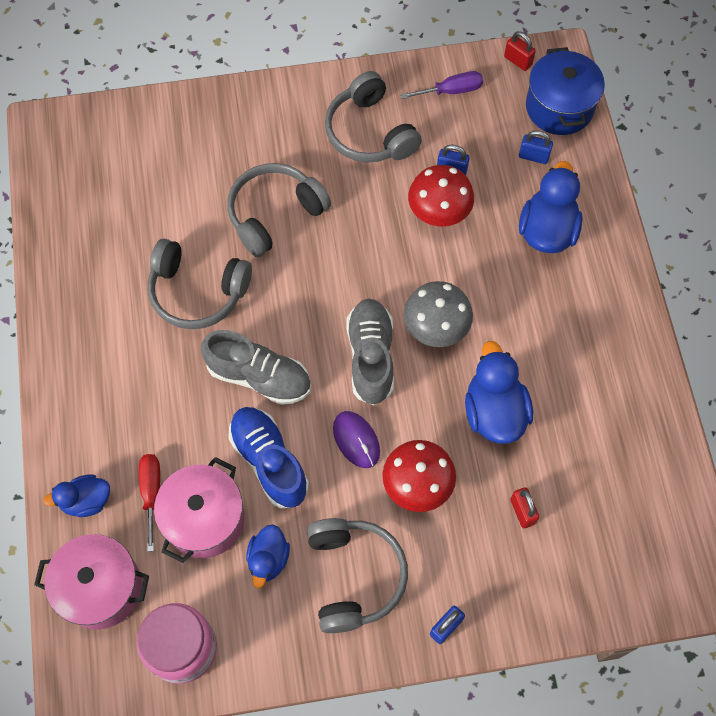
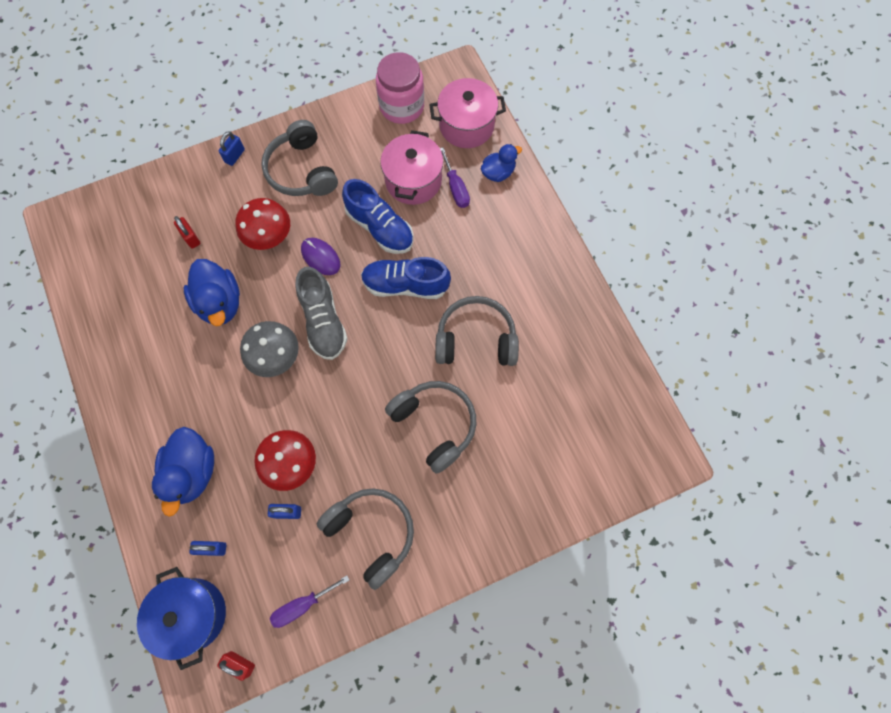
camera: 165 degrees right, 5 degrees up
(151, 493) = (455, 188): red screwdriver -> purple screwdriver
(259, 377) = (405, 285): grey shoe -> blue shoe
(268, 559) = (362, 167): blue duck -> none
(275, 214) = (434, 425): grey headphones -> grey headphones turned 75 degrees counterclockwise

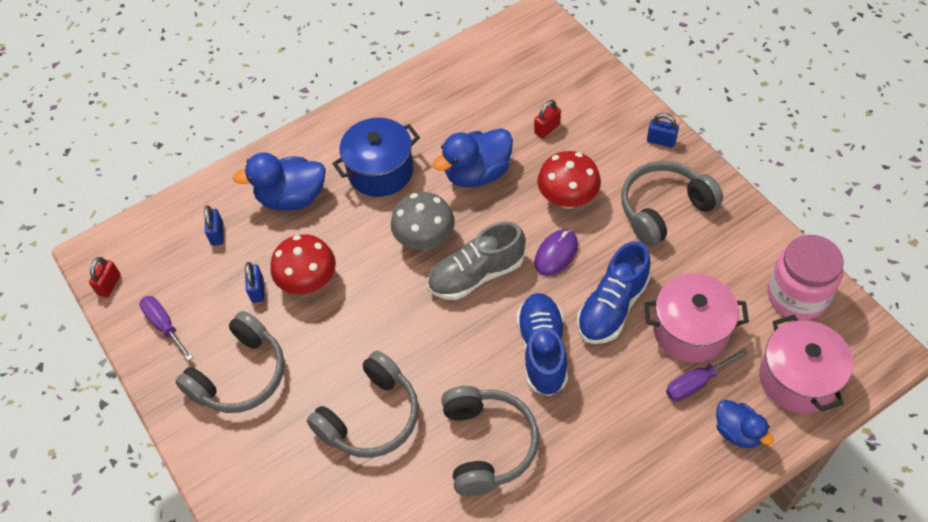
camera: 85 degrees right, 15 degrees down
(192, 614) = (154, 234): blue pot -> blue pot (380, 171)

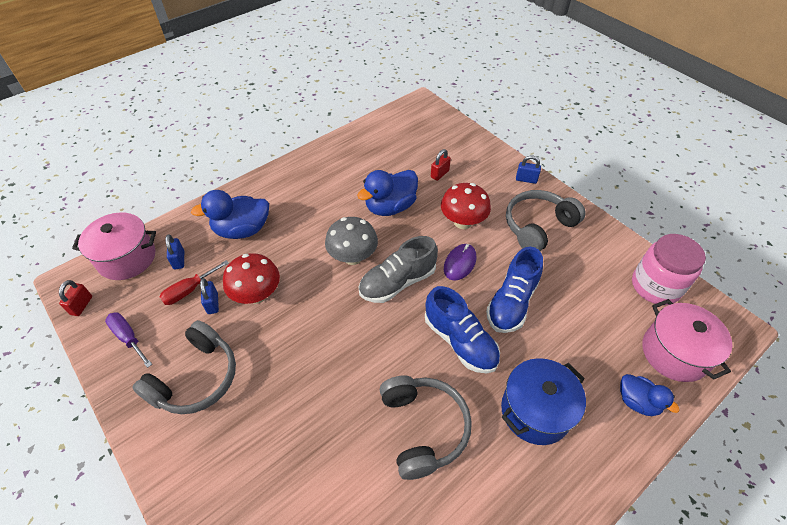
camera: 10 degrees left, 5 degrees down
(230, 272) = (189, 290): none -> red screwdriver
(370, 417) = (315, 409): grey headphones -> none
(380, 171) = (313, 208): blue pot -> blue pot (535, 411)
(542, 350) = (460, 341): blue shoe -> blue shoe turned 150 degrees clockwise
(690, 330) = (578, 318): pink pot -> pink pot (127, 258)
(696, 383) = (592, 361): purple screwdriver -> none

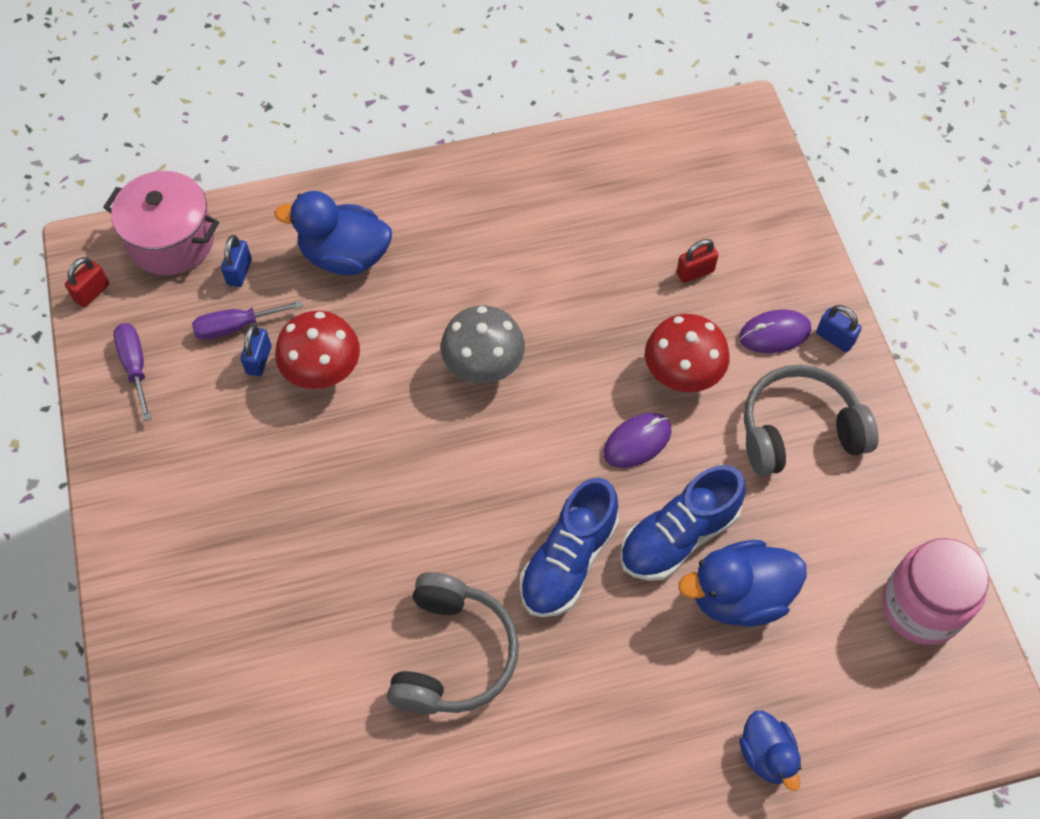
camera: 25 degrees right, 10 degrees up
(189, 290) = (236, 326): red screwdriver -> purple screwdriver
(195, 378) = (198, 459): grey headphones -> none
(390, 207) = (583, 302): blue duck -> blue duck (739, 596)
(397, 282) = (528, 434): grey shoe -> none
(460, 341) = (568, 560): blue shoe -> blue shoe turned 45 degrees clockwise
(496, 187) = (774, 333): none -> purple mouse
(535, 411) = (615, 701): blue pot -> none
(674, 353) = (873, 716): pink pot -> none

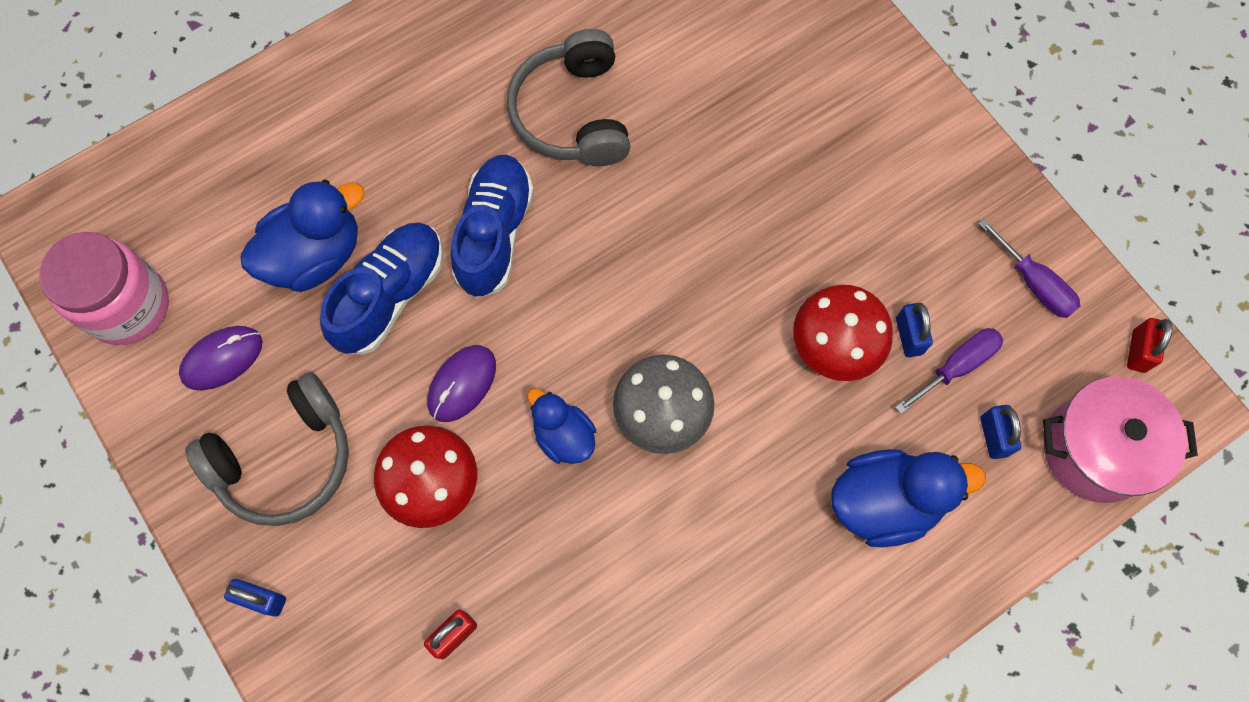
camera: 160 degrees right, 10 degrees up
(766, 755) = (260, 123): blue duck -> blue duck (563, 436)
(774, 333) = (336, 580): purple mouse -> purple mouse (222, 359)

